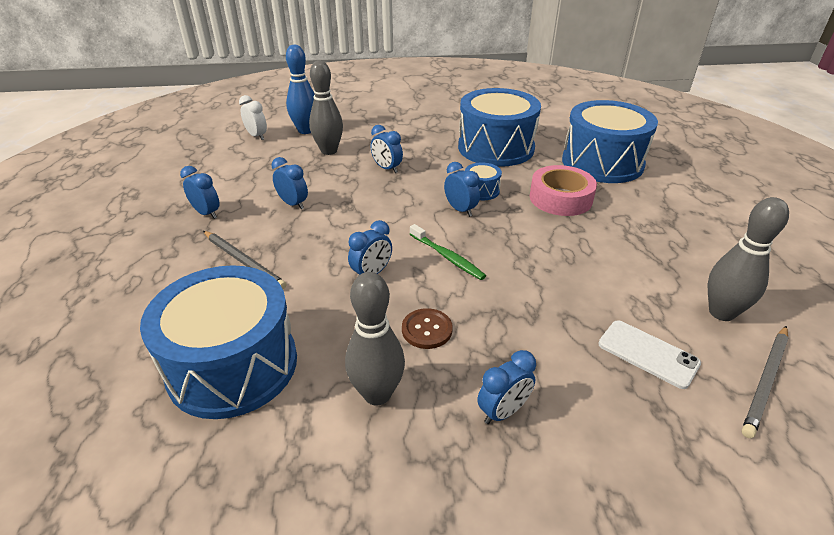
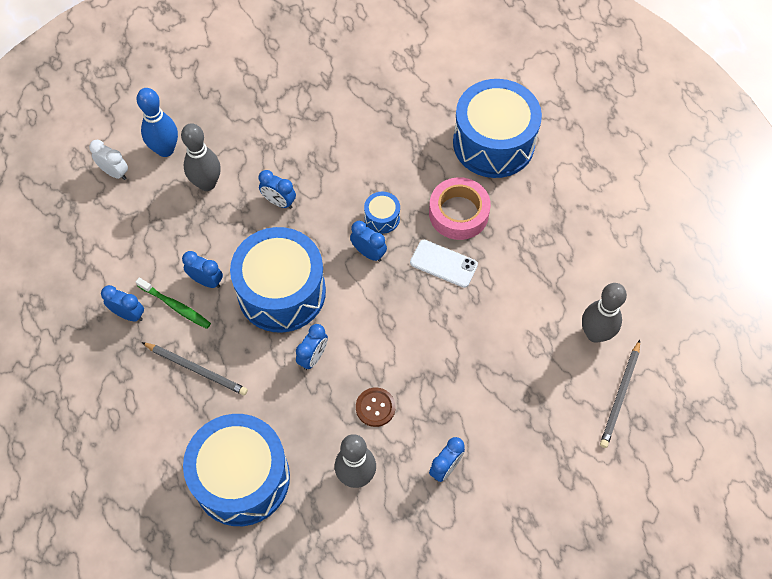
camera: 15 degrees left, 25 degrees up
(447, 257) = (371, 321): green toothbrush -> green toothbrush (175, 306)
(496, 148) = (382, 138): blue drum -> blue drum (281, 292)
(648, 354) = (540, 390): white phone -> white phone (443, 263)

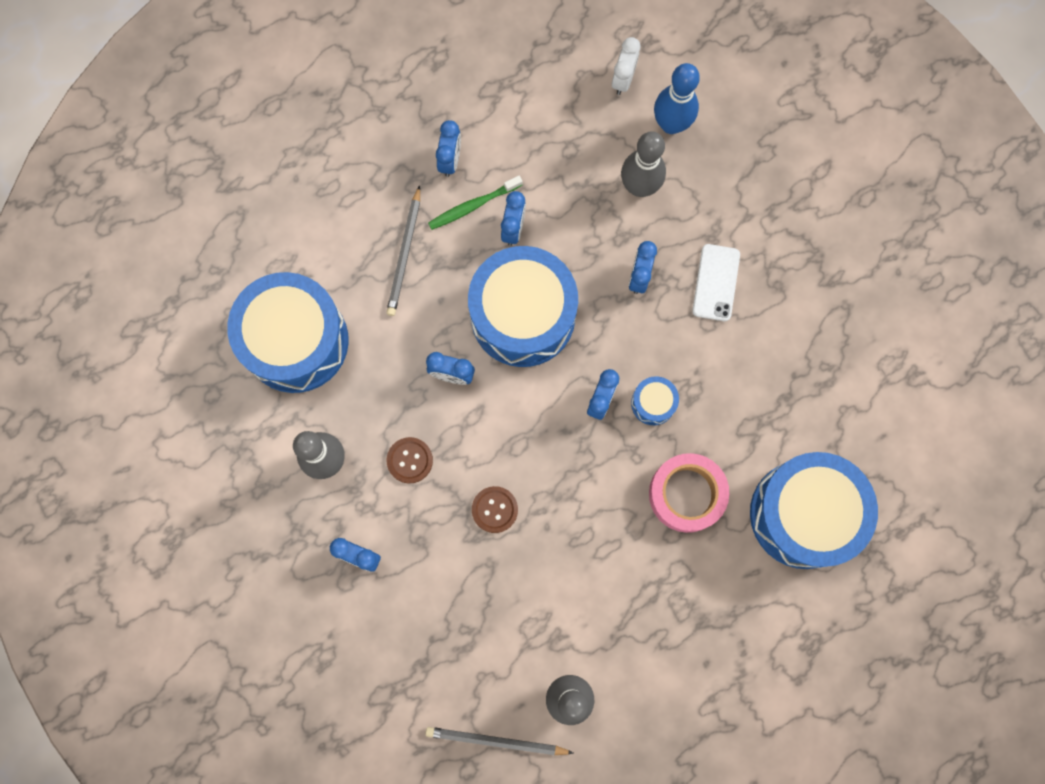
camera: 75 degrees right, 15 degrees up
(175, 306) = (473, 205): green toothbrush -> green toothbrush turned 45 degrees clockwise
(434, 351) = (494, 509): none -> brown button
(443, 263) = (611, 492): white phone -> white phone (716, 282)

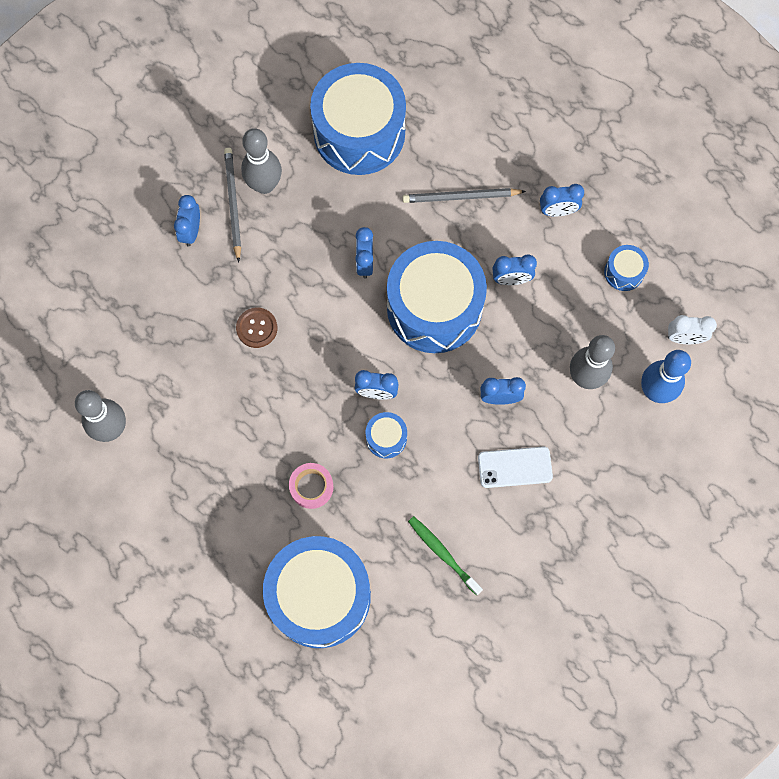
camera: 75 degrees right, 5 degrees down
(409, 460) = (281, 249): brown button -> none
(473, 205) = (522, 241): green toothbrush -> green toothbrush (443, 554)
(496, 741) = (62, 379): grey pencil -> grey pencil (233, 204)
(536, 115) = (624, 272): none -> blue drum
(686, 494) = (311, 487): pink tape -> pink tape, size x0.62

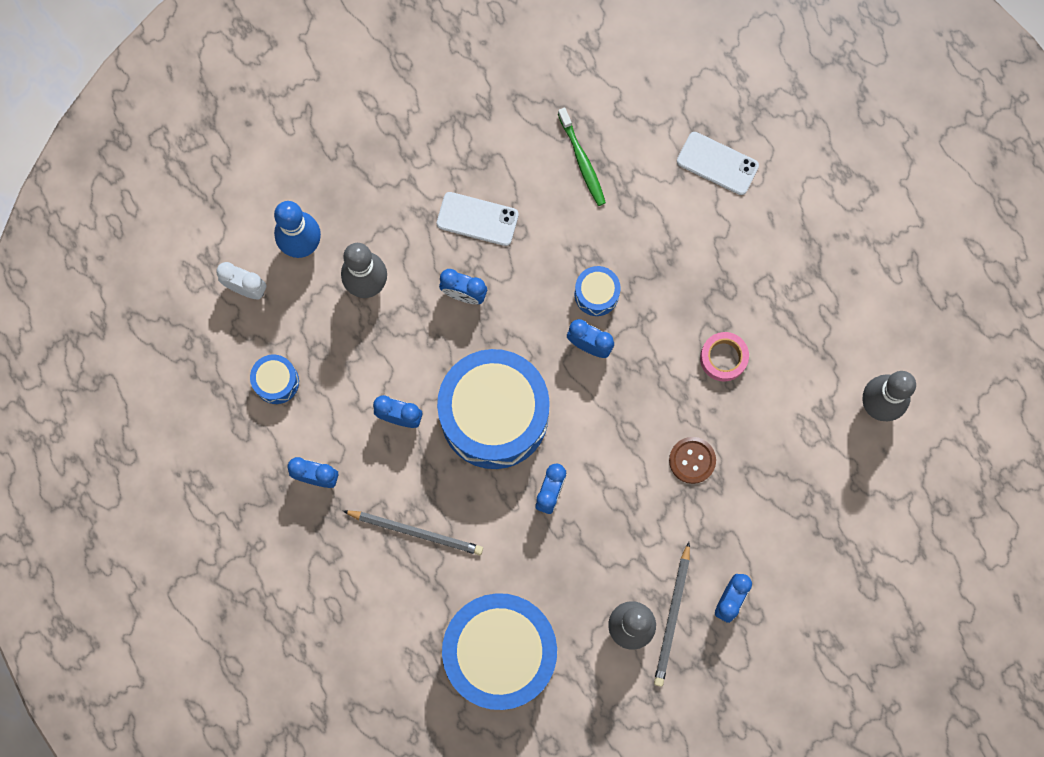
camera: 160 degrees left, 5 degrees up
(311, 487) = (690, 271): pink tape -> pink tape (723, 358)
(319, 596) = (717, 163): blue drum -> white phone

